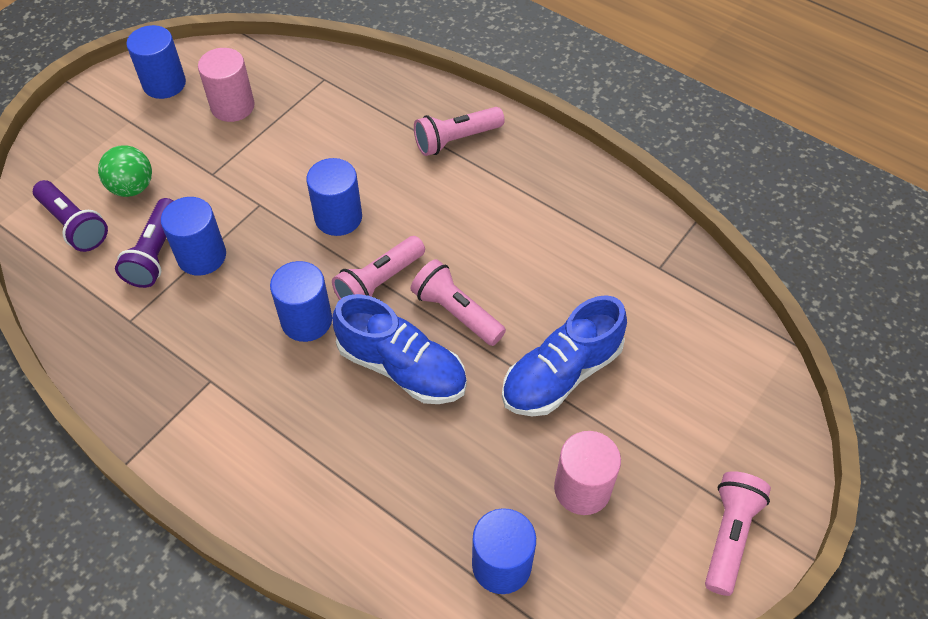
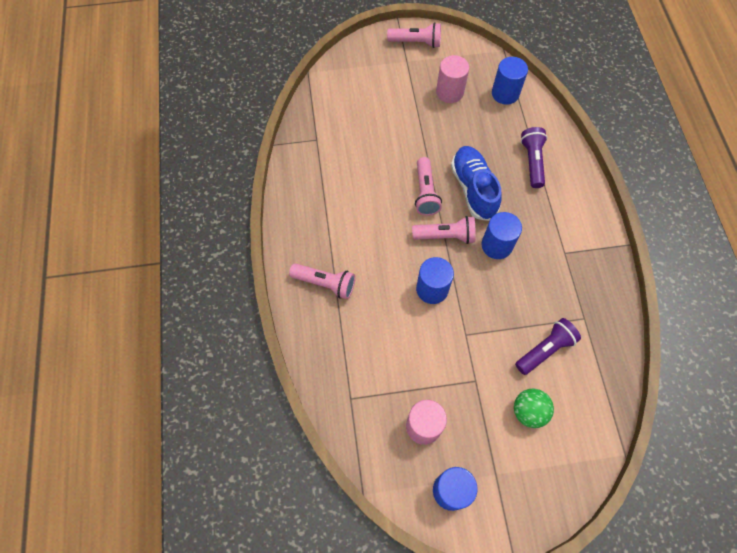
camera: 135 degrees left, 10 degrees up
(74, 225) = (579, 412): purple flashlight -> purple flashlight (532, 162)
(202, 256) = (521, 326): blue cylinder -> none
(561, 374) = (410, 133): blue shoe -> none
(729, 535) = (416, 42): pink flashlight -> pink flashlight turned 150 degrees counterclockwise

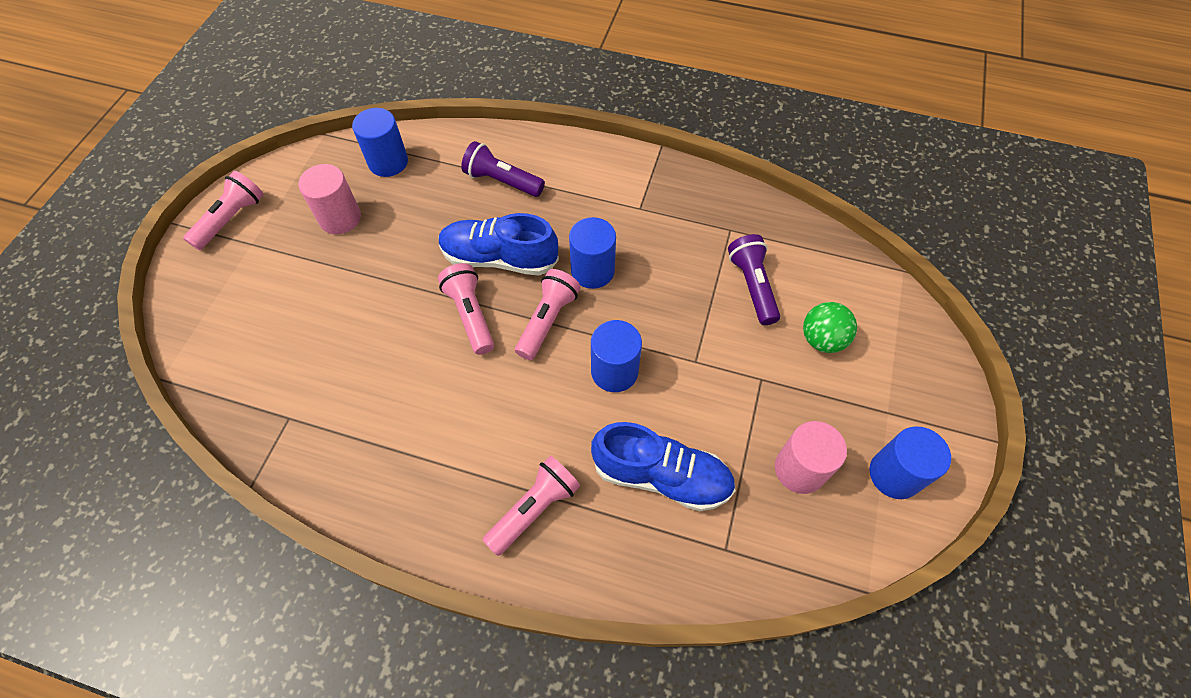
camera: 65 degrees left, 5 degrees down
(378, 344) = (661, 476): none -> blue shoe
(425, 193) = (470, 315): pink flashlight -> pink flashlight turned 135 degrees counterclockwise

